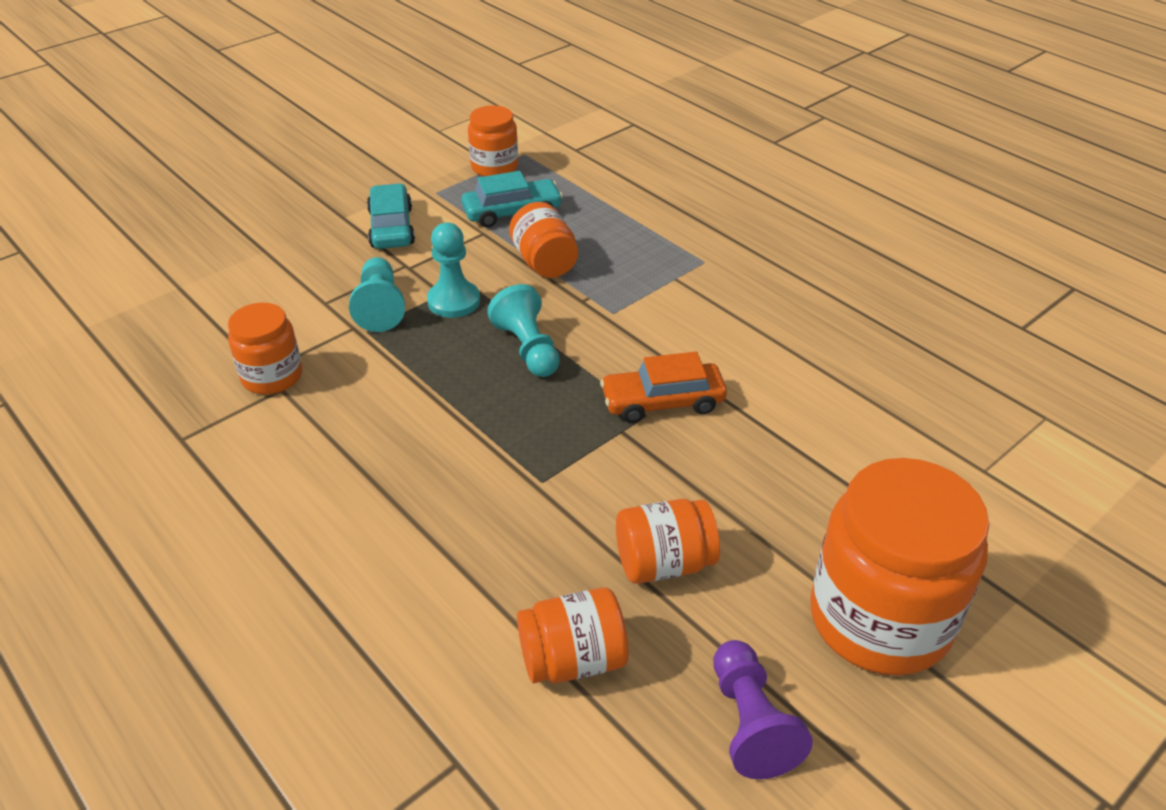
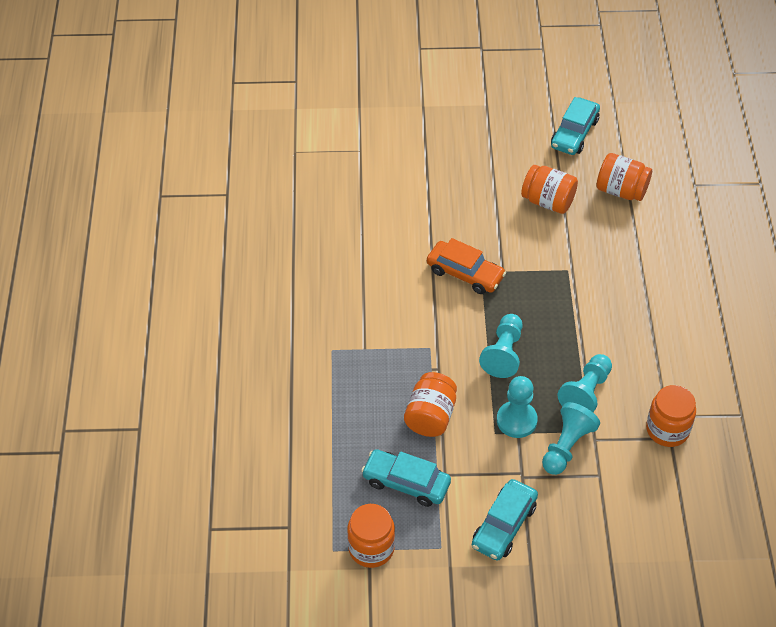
camera: 140 degrees left, 10 degrees up
(398, 362) = (586, 392): none -> turquoise pawn
(750, 723) = (574, 133): purple pawn -> turquoise car
(879, 619) = (485, 132): orange jar -> none

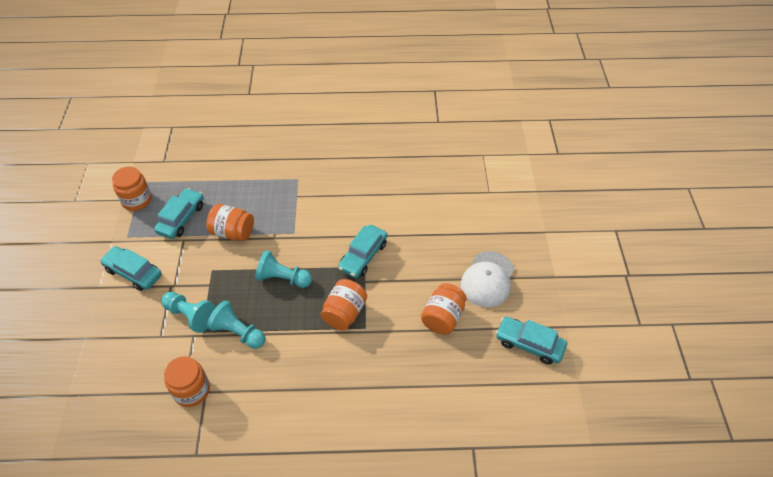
camera: 90 degrees right, 0 degrees up
(465, 273) = (363, 256): orange car -> turquoise car
(493, 160) = (487, 279): none -> white cap
(516, 420) = (220, 284): turquoise pawn -> none
(621, 190) = (460, 378): orange jar -> orange jar (344, 313)

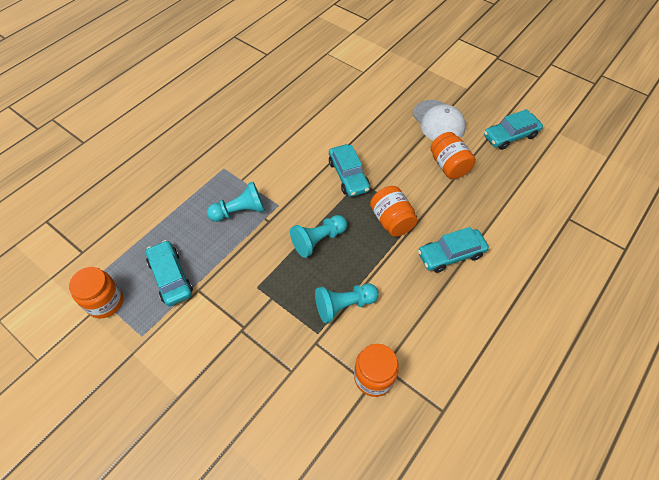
camera: 50 degrees left, 5 degrees up
(133, 272) = (193, 354): turquoise car -> turquoise car (451, 254)
(190, 315) = (291, 332): turquoise pawn -> turquoise pawn (240, 211)
(233, 232) = (231, 247): orange jar -> none

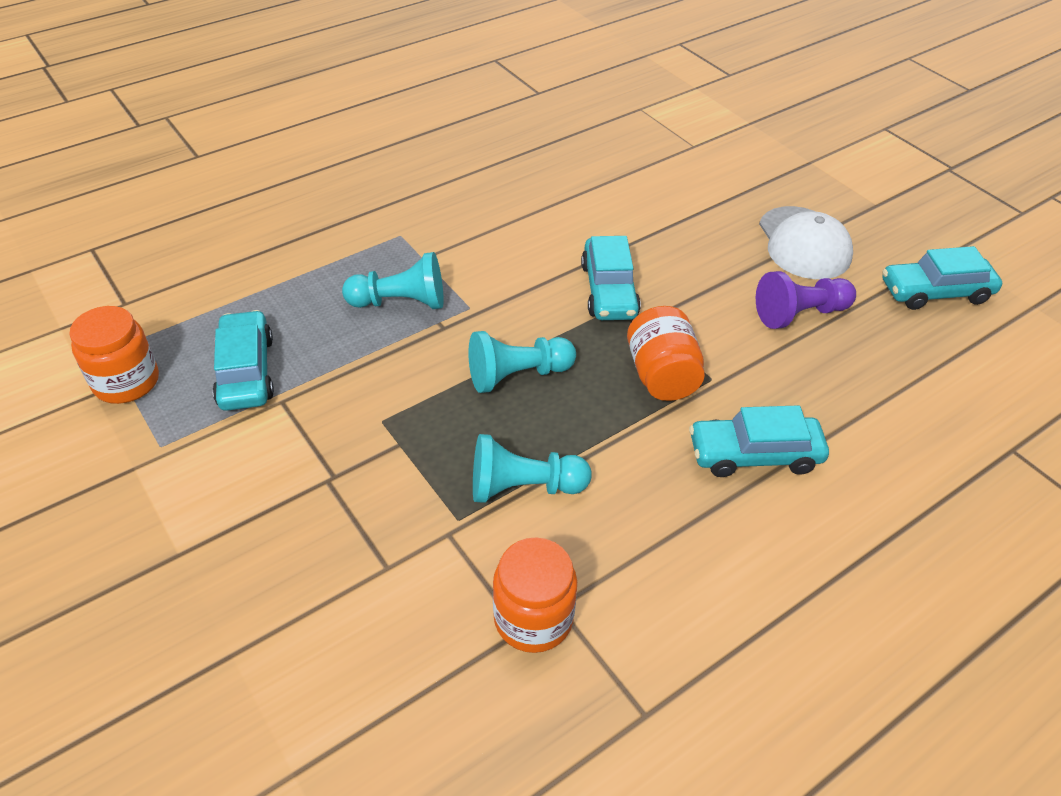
camera: 15 degrees right, 10 degrees down
(449, 166) = (799, 314): orange jar -> purple pawn

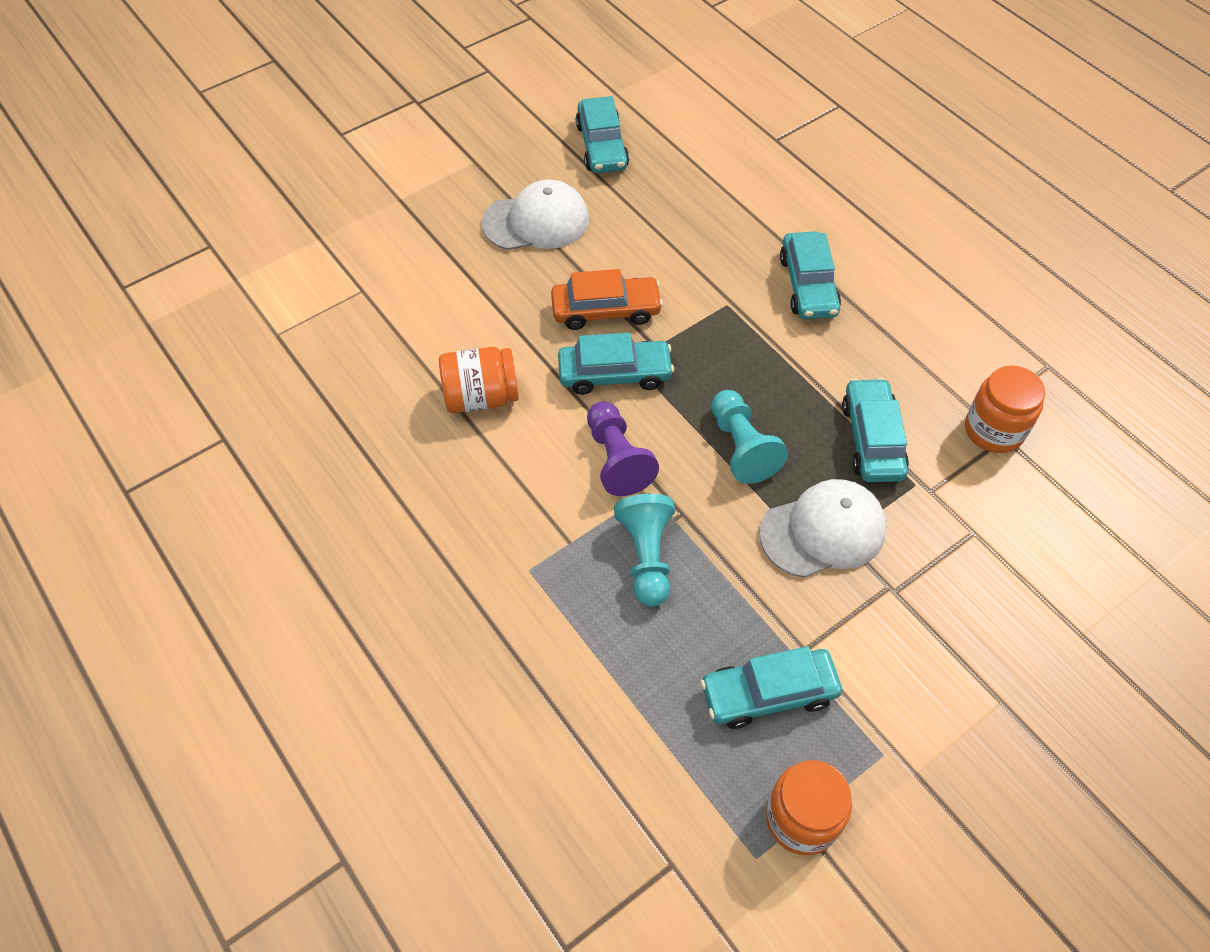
camera: 90 degrees left, 10 degrees up
(409, 429) = (823, 531): none -> white cap
(523, 487) = (872, 439): turquoise pawn -> turquoise car
(661, 375) = (727, 339): orange jar -> orange jar (481, 397)
(690, 287) = (606, 310): none -> orange car
(799, 314) = (637, 237): purple pawn -> purple pawn (617, 459)

